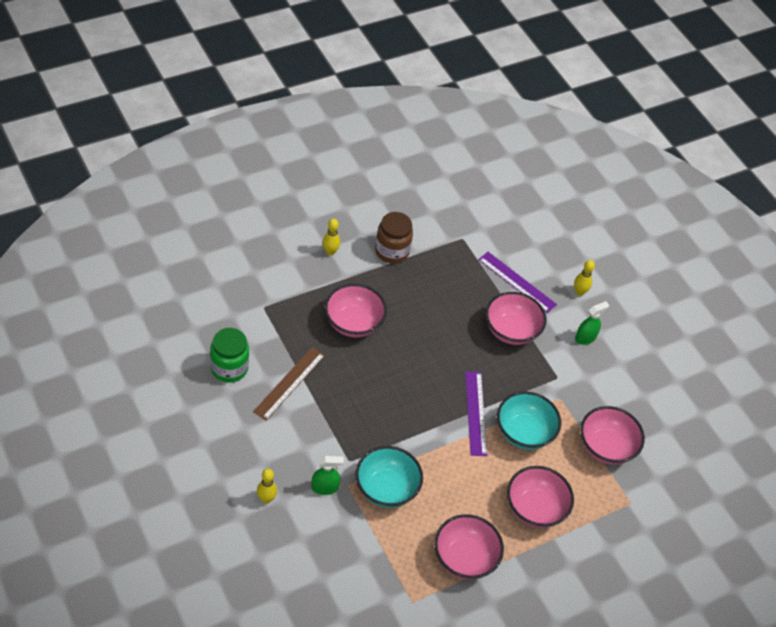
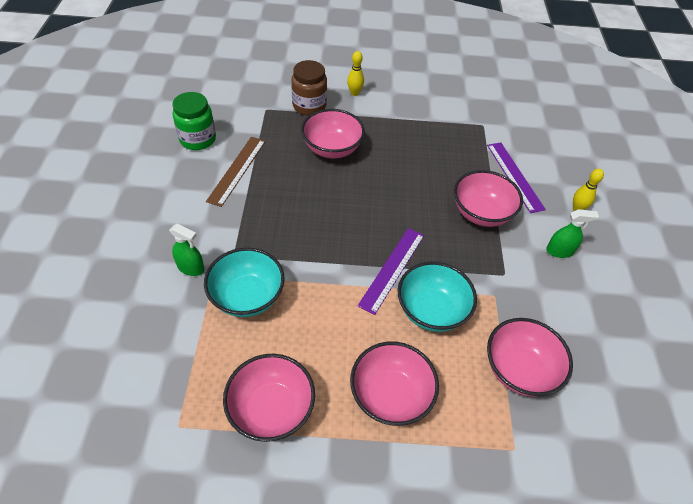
camera: 35 degrees right, 0 degrees up
(266, 499) = (130, 252): yellow bowling pin -> none
(289, 383) = (237, 170): brown ruler -> brown ruler turned 45 degrees counterclockwise
(392, 251) = (409, 111): brown jar -> brown jar (309, 106)

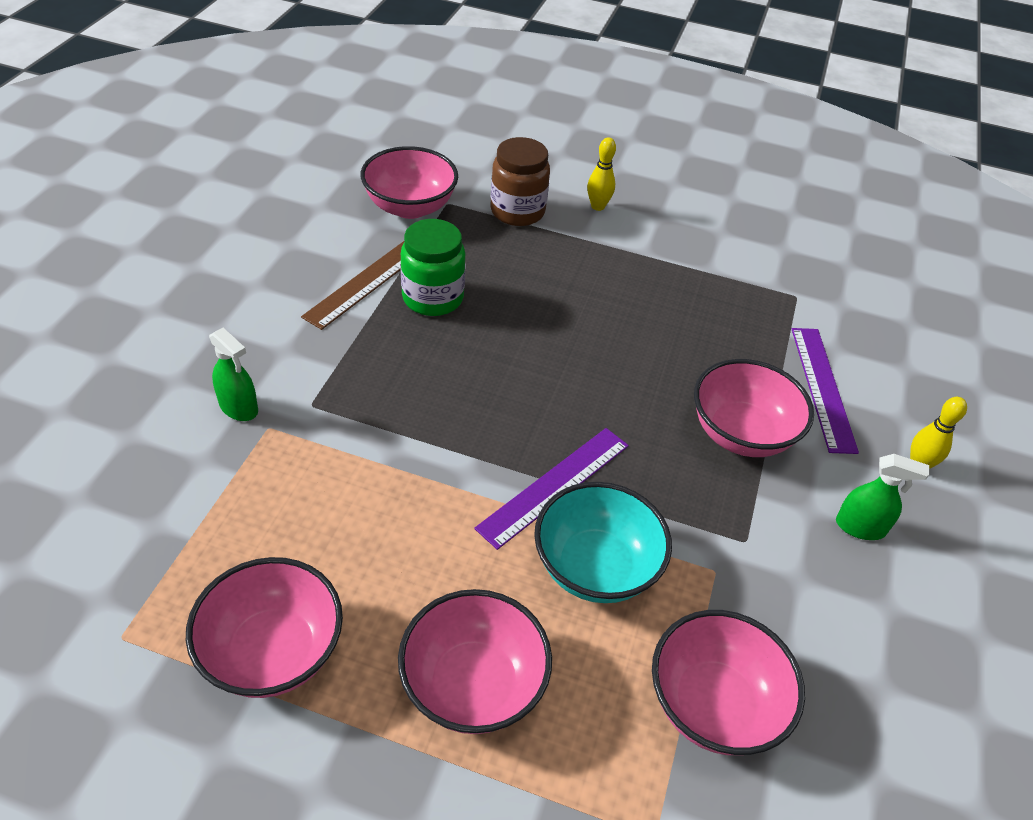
camera: 15 degrees right, 5 degrees down
(198, 139) = (327, 226): green jar -> green jar (433, 298)
(247, 297) = (306, 471): turquoise bowl -> none
(332, 149) = (528, 281): pink bowl -> pink bowl (410, 207)

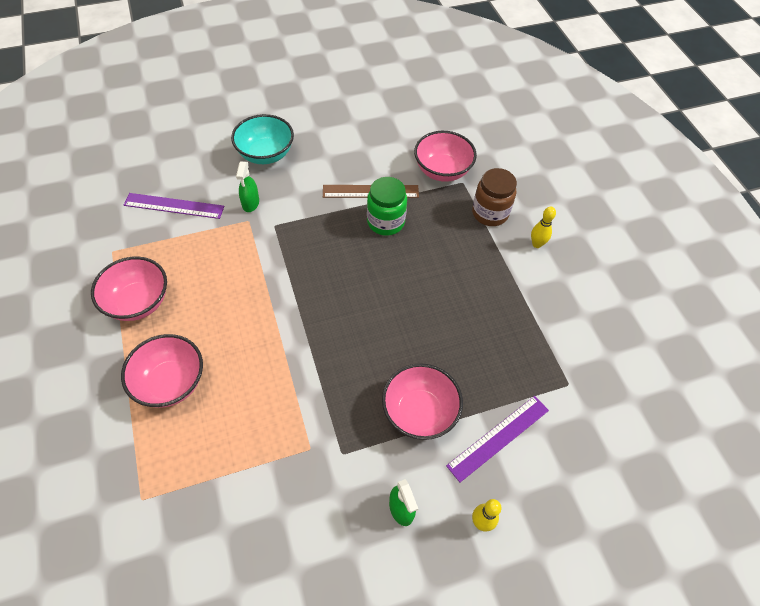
camera: 55 degrees right, 10 degrees up
(554, 486) = (307, 347): purple ruler -> purple ruler (174, 206)
(595, 567) = (270, 393): turquoise bowl -> turquoise bowl (266, 154)
(713, 704) = (227, 489): pink bowl -> none

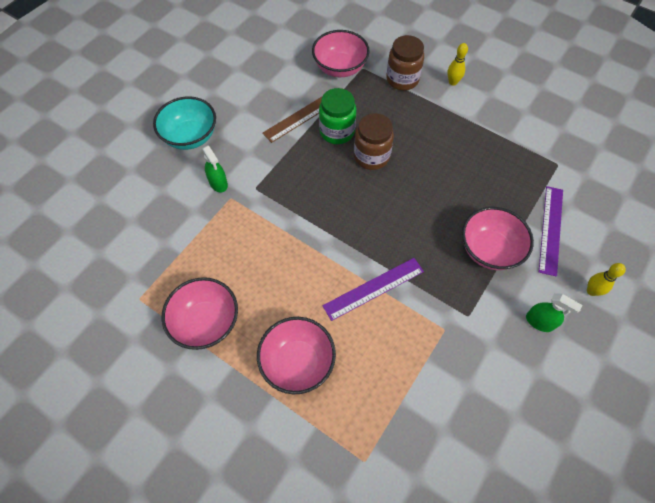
camera: 35 degrees left, 5 degrees up
(174, 206) = (155, 226): purple ruler -> purple ruler (373, 288)
(395, 261) = (371, 156): none -> brown jar

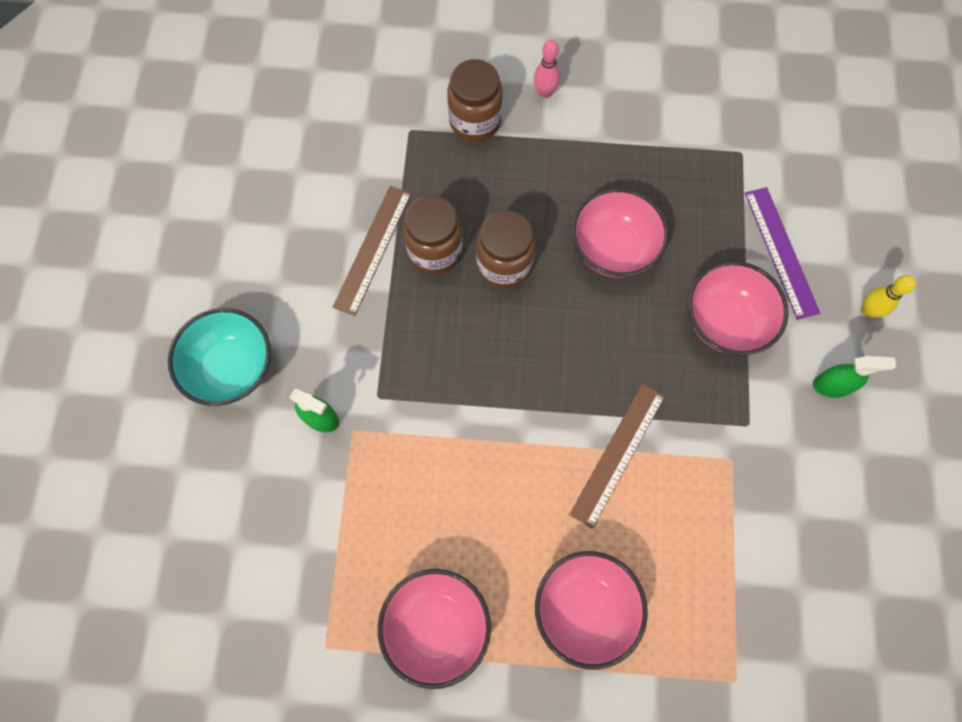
camera: 30 degrees left, 10 degrees up
(337, 132) = (435, 250): green jar -> brown jar
(340, 68) = (377, 145): pink bowl -> pink bowl (613, 248)
(373, 288) = (617, 454): purple ruler -> brown ruler
(453, 82) = (545, 92): yellow bowling pin -> pink bowling pin

